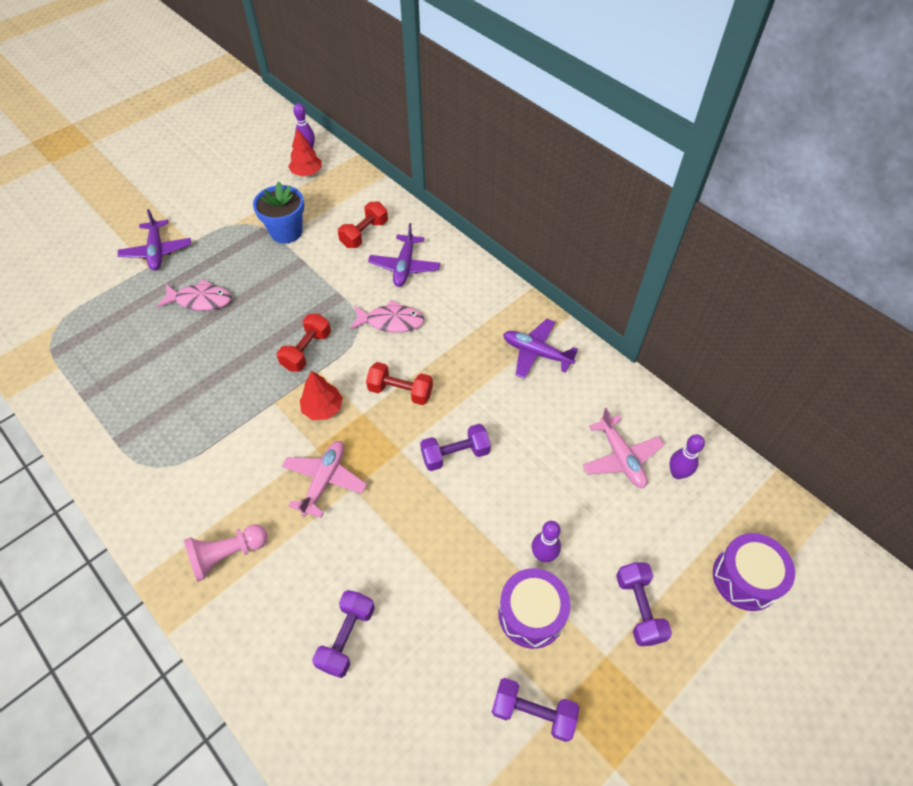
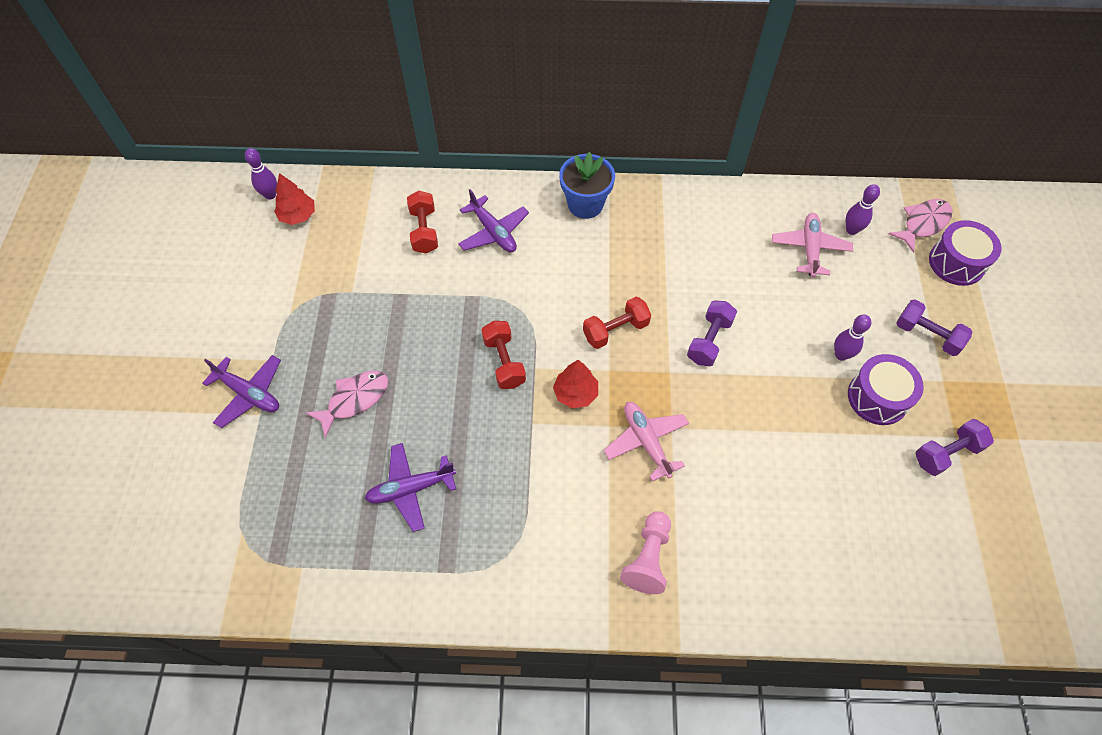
camera: 45 degrees left, 5 degrees up
(286, 232) = (352, 281): blue flower pot -> blue flower pot (585, 204)
(347, 637) = (795, 525): purple dumbbell -> none
(391, 321) = (540, 284): pink fish -> pink fish (923, 224)
(536, 353) = (673, 221): purple plane -> purple plane (411, 489)
(621, 457) = (809, 249): pink plane -> pink plane turned 105 degrees counterclockwise

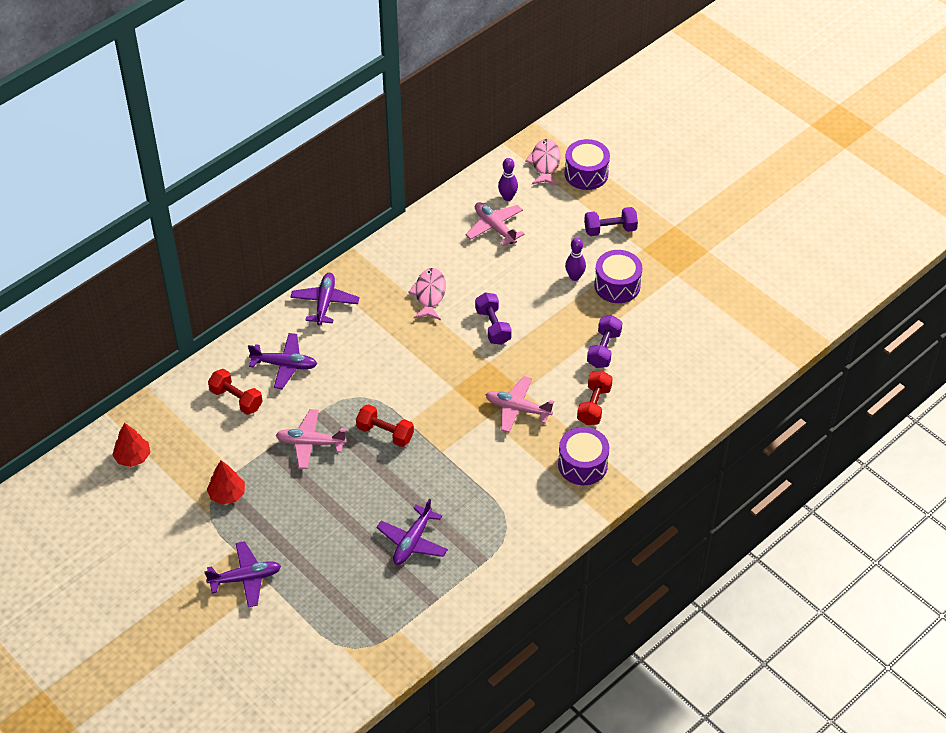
camera: 45 degrees left, 10 degrees down
(270, 195) = (93, 460): purple bowling pin -> none
(354, 400) = (318, 526): pink fish -> pink fish (429, 294)
(435, 317) = (310, 443): none -> pink plane
(575, 393) = (448, 416): red tree -> red tree (227, 494)
(585, 204) = (325, 303): blue flower pot -> purple plane
(615, 330) = (431, 363): red dumbbell -> red dumbbell (594, 405)
(648, 558) = (582, 464): pink pawn -> purple drum
(946, 453) = (680, 287): purple dumbbell -> purple dumbbell (604, 349)

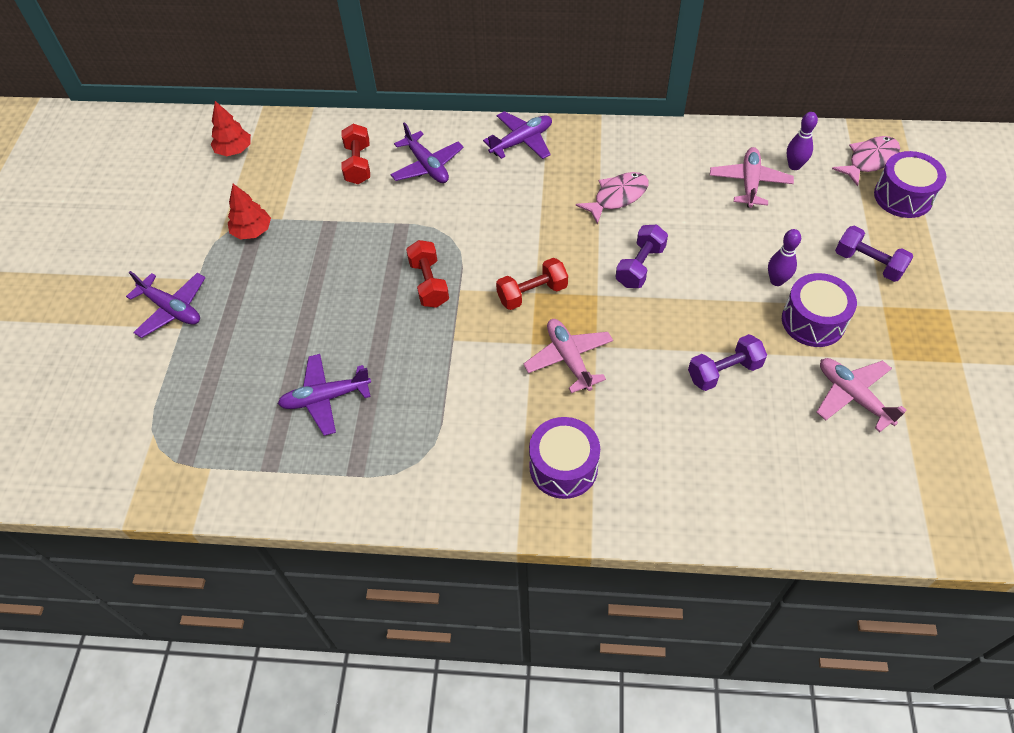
camera: 50 degrees right, 5 degrees up
(310, 443) = (363, 242): pink plane -> pink plane (852, 396)
(594, 405) = (647, 418): red dumbbell -> red dumbbell (532, 293)

